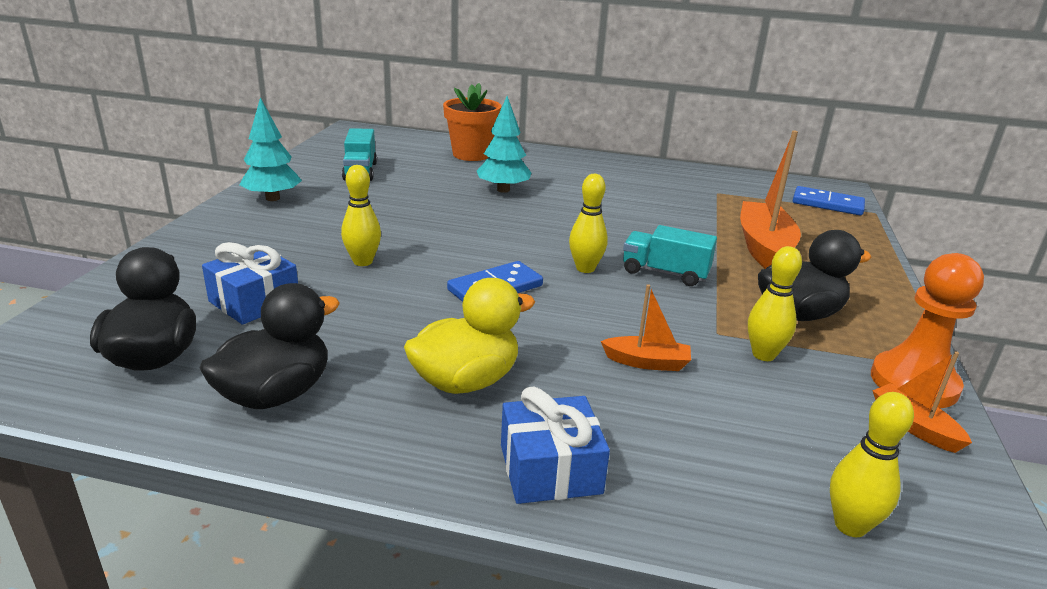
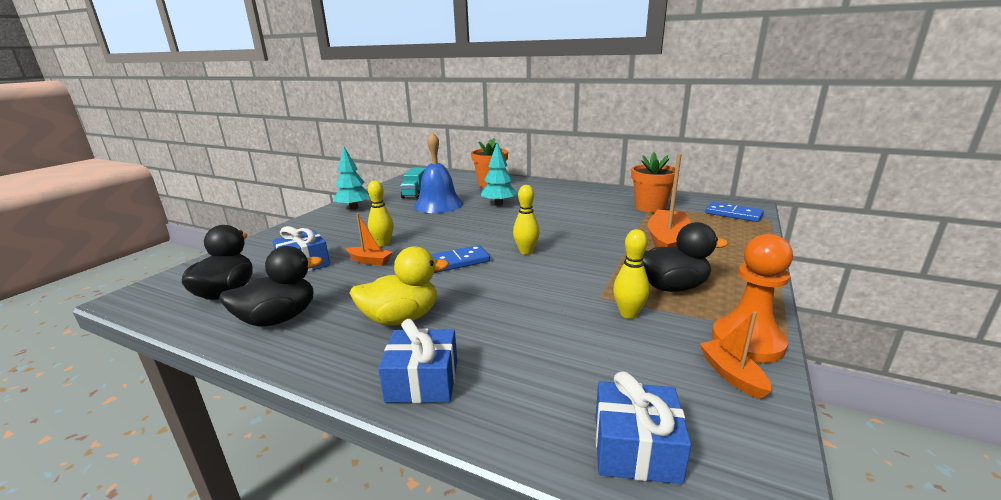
camera: 15 degrees right, 5 degrees down
(410, 191) = (438, 204): none -> blue bell
(647, 362) = (535, 314): orange boat -> orange boat (369, 261)
(665, 273) = (582, 256): turquoise truck -> none
(718, 194) = (650, 207): none -> orange flower pot
(850, 525) = (636, 448): yellow bowling pin -> blue gift

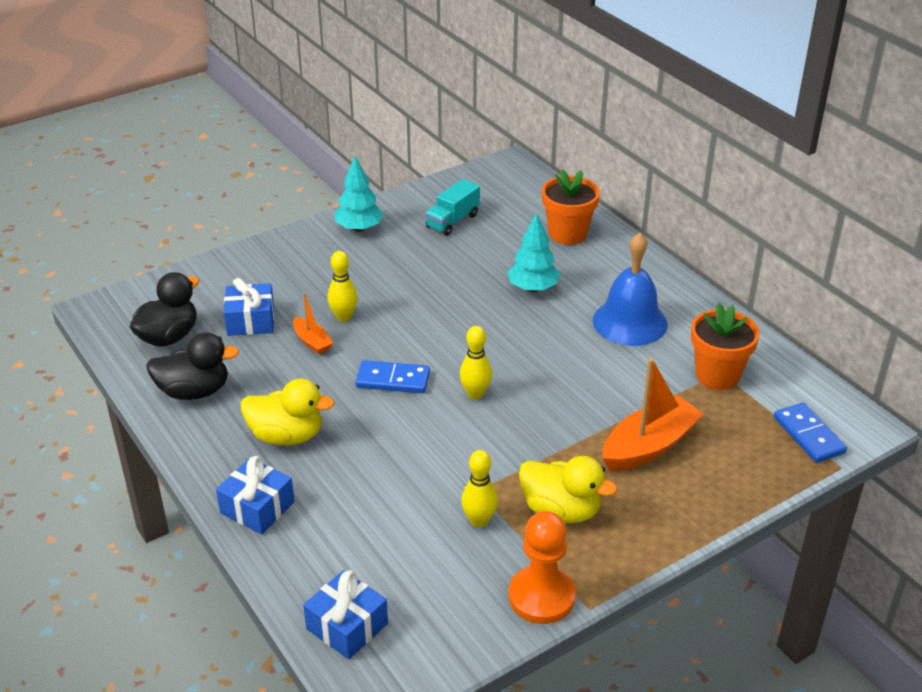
camera: 30 degrees right, 15 degrees up
(438, 204) = (460, 260): blue bell -> blue bell (630, 322)
(671, 287) = (561, 510): black duck -> yellow duck
(731, 375) = (484, 615): orange boat -> none

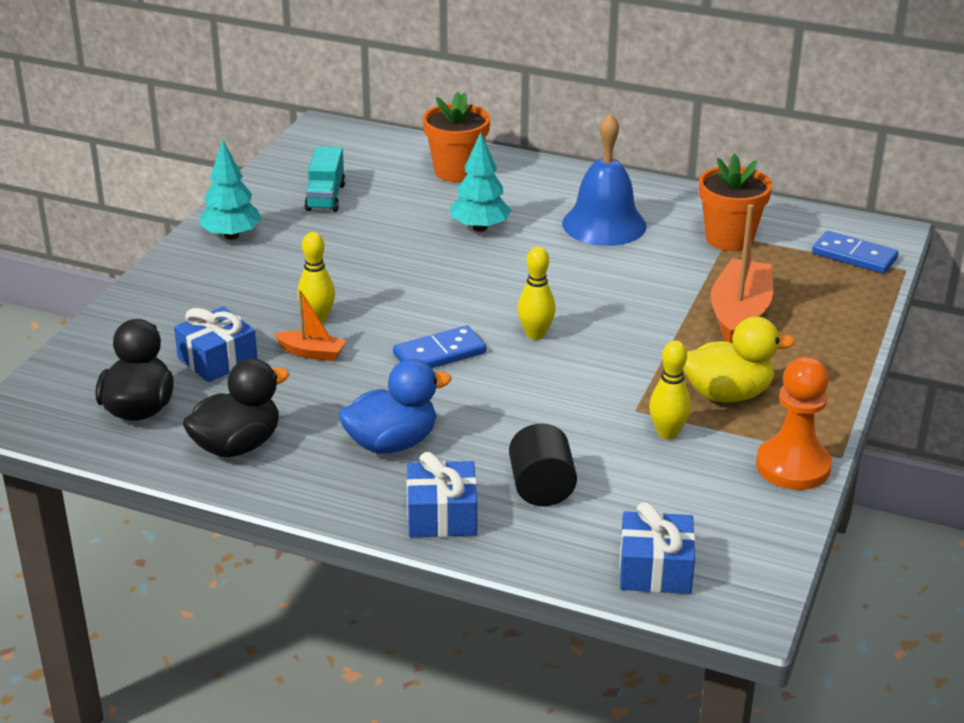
camera: 35 degrees left, 5 degrees down
(287, 436) = (392, 443): yellow duck -> blue duck
(343, 520) = (541, 488): none -> black cylinder

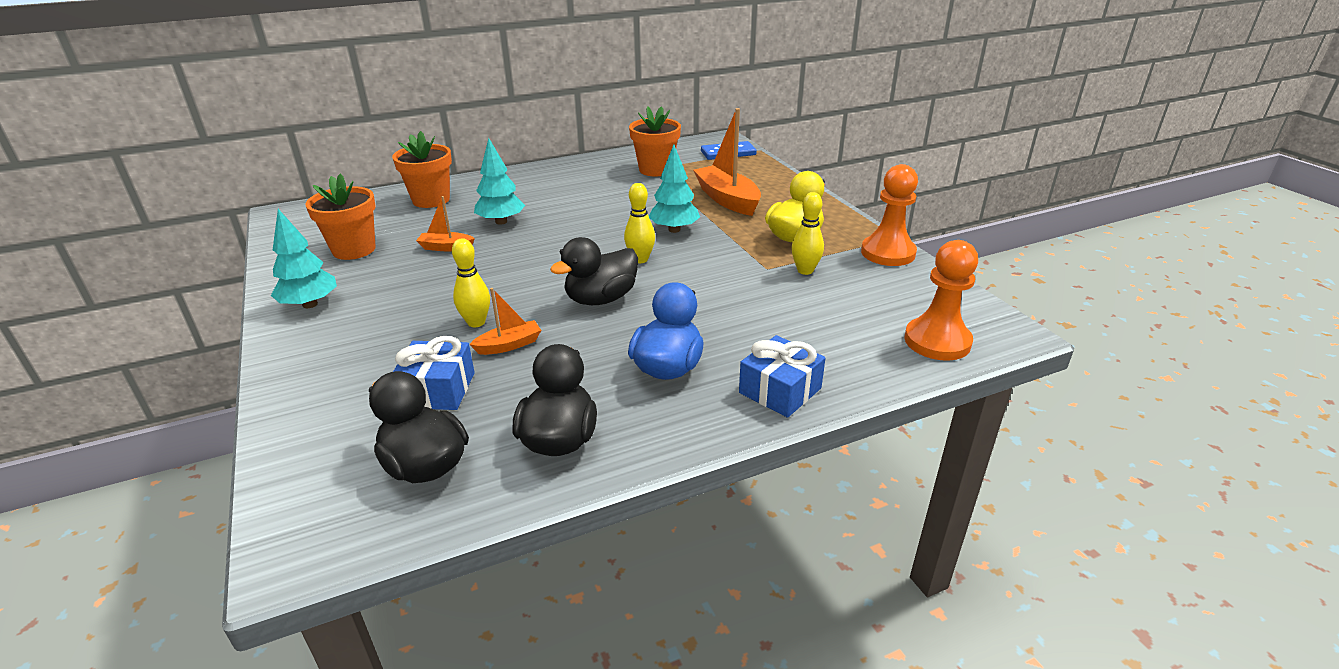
camera: 45 degrees left, 0 degrees up
(325, 197) = (354, 250): turquoise truck -> orange flower pot
(396, 232) = (446, 247): none -> orange boat
(439, 354) = (601, 299): blue domino -> black duck
(541, 488) = (802, 337): black cylinder -> none
(604, 224) = (575, 190): blue bell -> none
(621, 320) = (674, 229): none -> turquoise tree
(655, 569) = (937, 341): blue gift -> orange pawn

